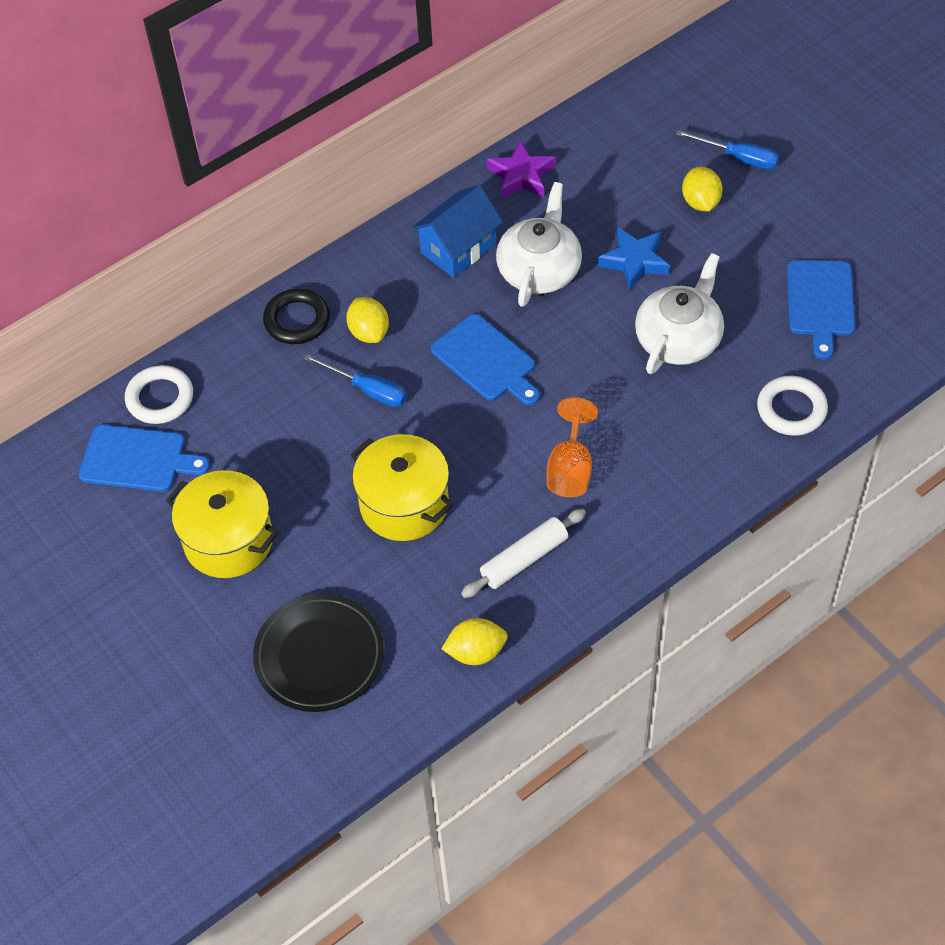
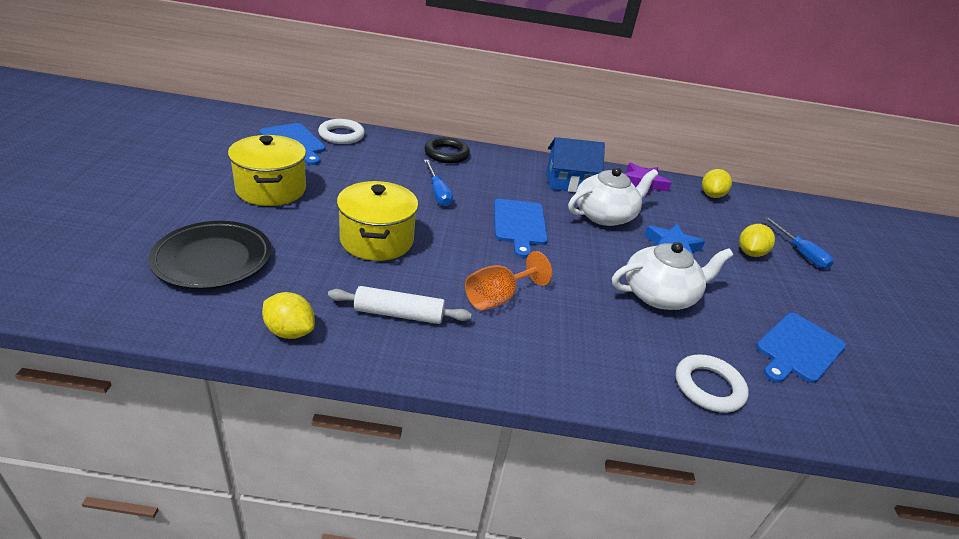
camera: 35 degrees right, 20 degrees down
(369, 332) = (474, 177): yellow lemon -> yellow lemon (711, 195)

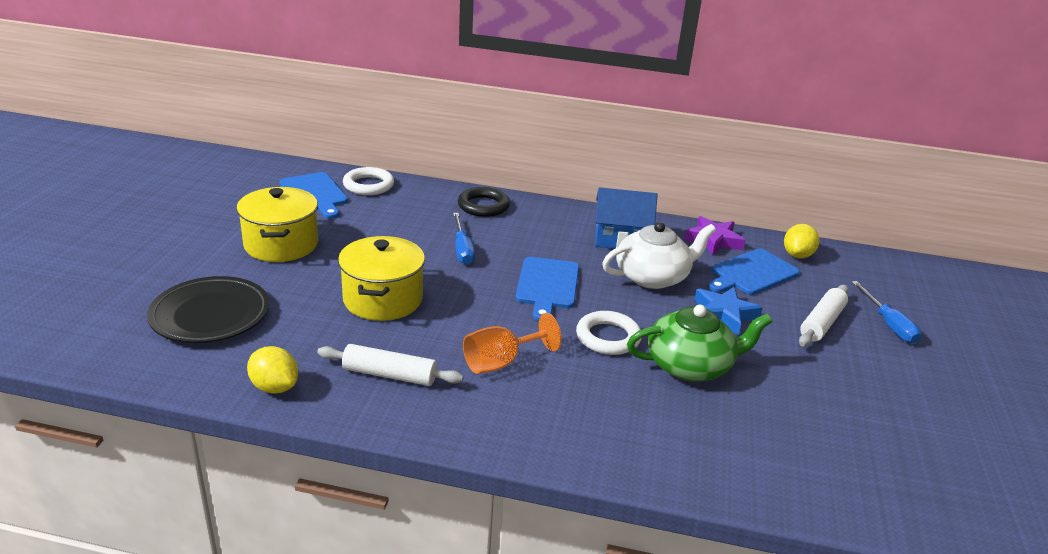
camera: 10 degrees right, 5 degrees down
(659, 295) = (690, 366): white teapot -> green teapot
(708, 387) = (714, 463): white ring -> white ring (608, 337)
(750, 253) = (822, 323): yellow lemon -> white rolling pin
(798, 349) = (840, 430): blue cutting board -> blue cutting board (752, 273)

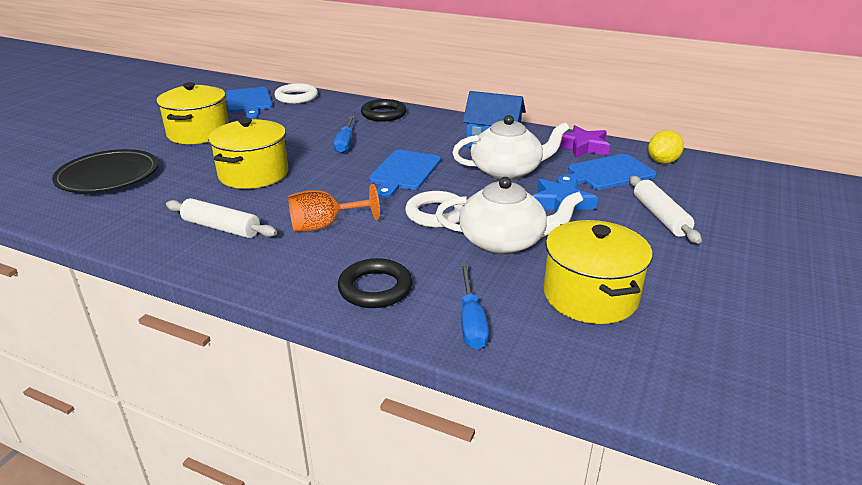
camera: 15 degrees right, 0 degrees up
(274, 387) = (120, 229): yellow lemon -> none
(594, 434) = (375, 288): none -> black ring
(690, 366) = (503, 241): green teapot -> white teapot
(797, 421) = (590, 296): none -> yellow pot
(822, 323) = (660, 216): white rolling pin -> white rolling pin turned 60 degrees counterclockwise
(888, 324) = (733, 222): blue screwdriver -> blue screwdriver (471, 321)

